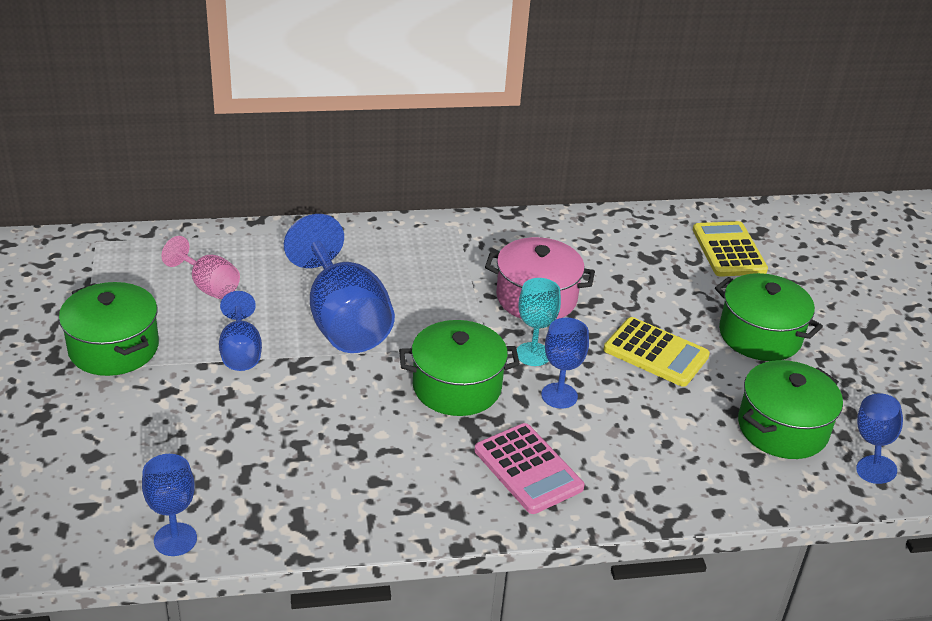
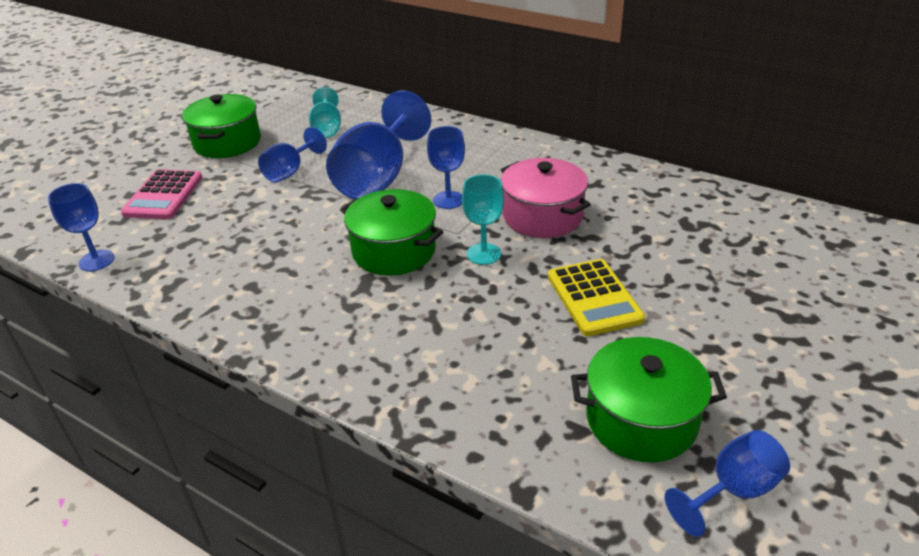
camera: 45 degrees right, 0 degrees up
(208, 286) = (327, 128): pink goblet -> turquoise goblet
(528, 469) = (363, 333): pink calculator -> pink calculator (163, 195)
(559, 396) = (463, 292): blue goblet -> blue goblet (448, 200)
(729, 250) = (783, 247): yellow calculator -> none
(760, 335) = (724, 328): green pot -> none

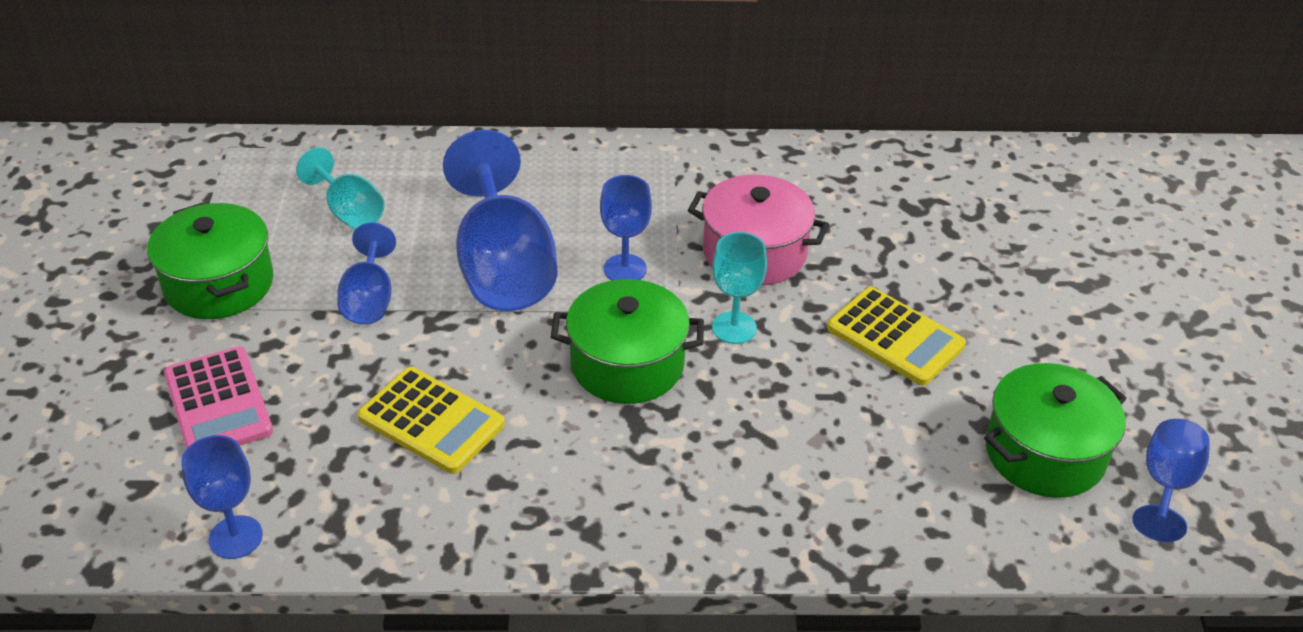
camera: 35 degrees left, 5 degrees up
(252, 241) = (431, 421): none -> yellow calculator

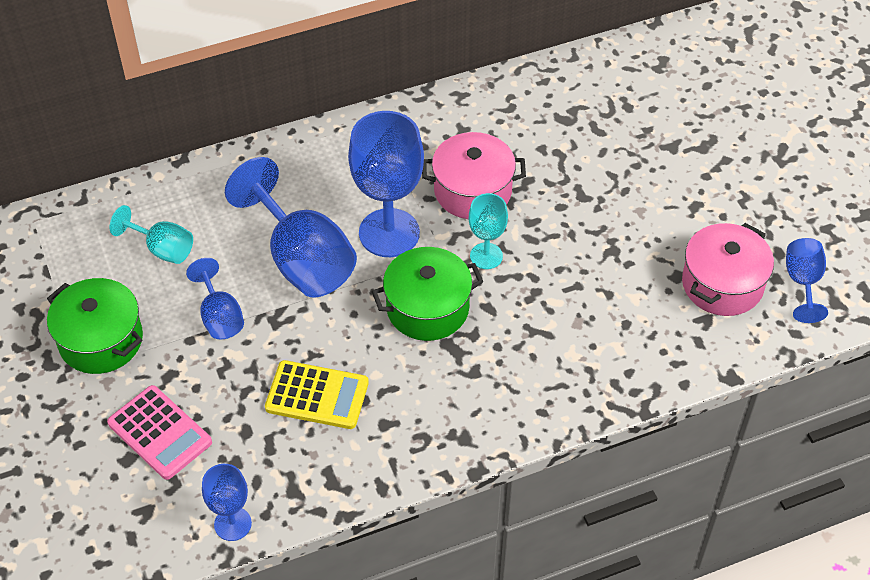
camera: 20 degrees left, 10 degrees up
(625, 269) = (389, 233): blue goblet -> blue goblet, size x1.88
(895, 337) = (595, 228): yellow calculator -> none
(1044, 453) = (722, 284): green pot -> pink pot

